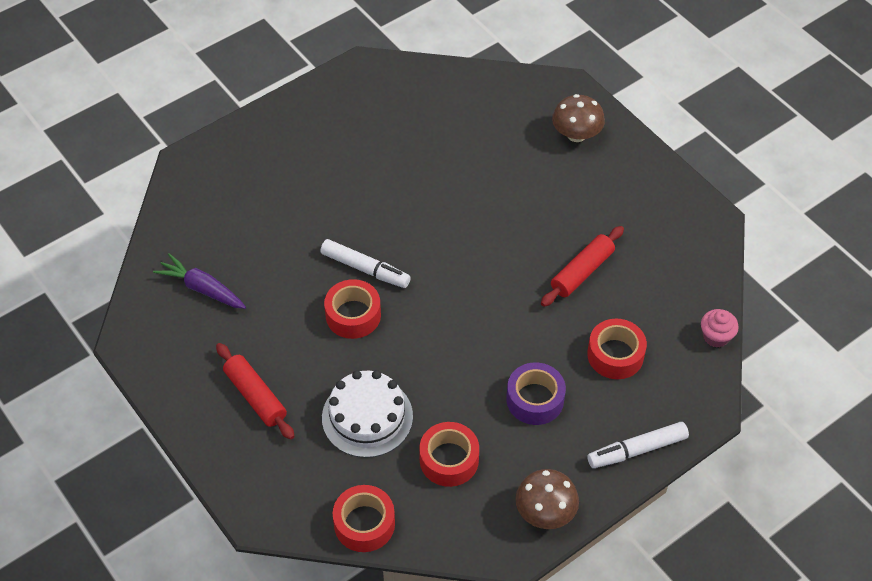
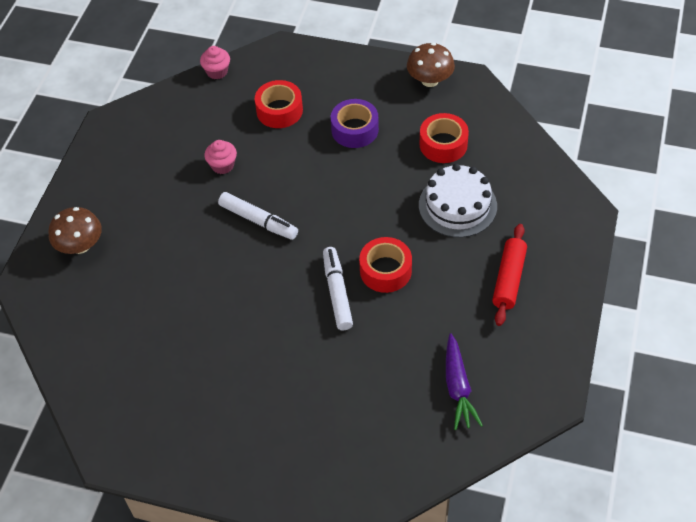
camera: 125 degrees left, 0 degrees up
(364, 524) = (531, 156): red tape -> none
(581, 272) = (222, 165): red rolling pin -> pink cupcake
(637, 450) = (343, 64): white marker -> white marker (258, 221)

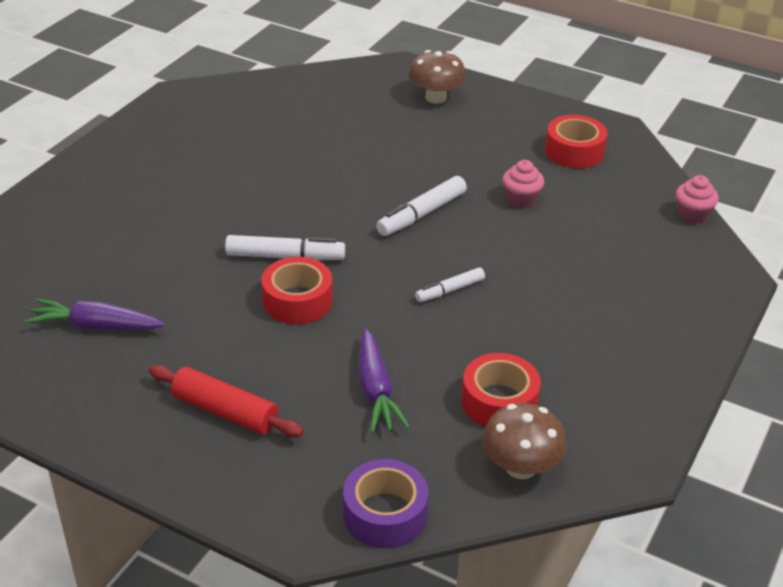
camera: 100 degrees right, 15 degrees down
(279, 110) = (607, 256): red tape -> red tape (574, 151)
(344, 187) = (449, 290): none -> white marker
(355, 130) = (553, 318): purple tape -> purple tape (385, 514)
(430, 80) = (642, 417): brown mushroom -> brown mushroom (520, 467)
(457, 205) = (376, 390): white cake -> purple carrot

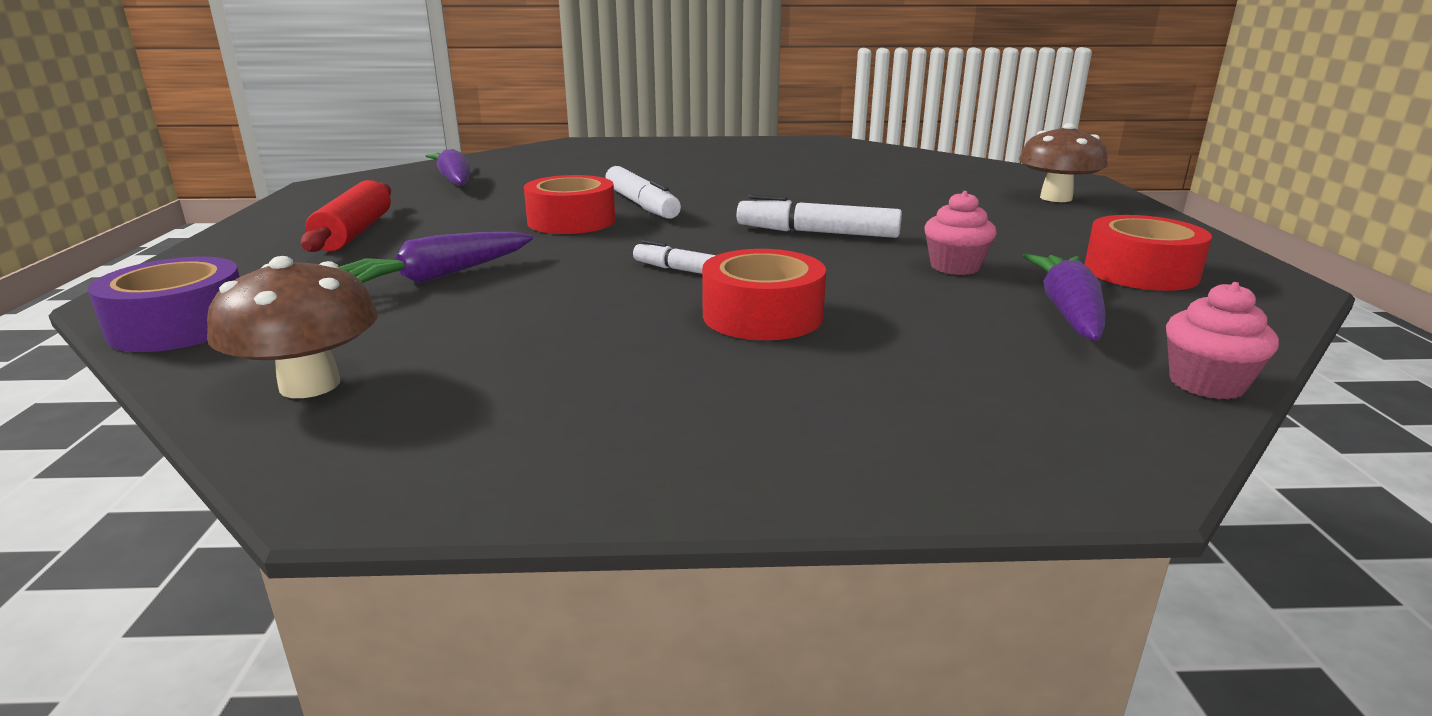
camera: 60 degrees right, 15 degrees down
(499, 402) = (465, 341): red tape -> red tape (762, 316)
(603, 202) = (1068, 311): none -> purple carrot

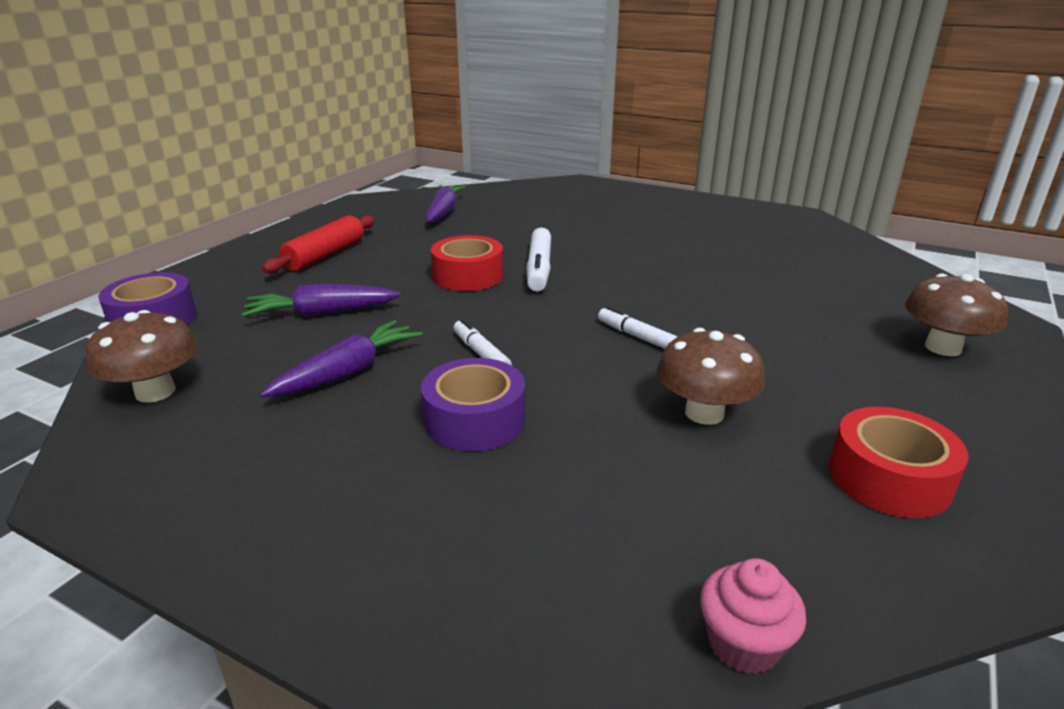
camera: 30 degrees right, 5 degrees up
(762, 316) = (475, 420): red tape -> purple tape
(817, 233) = (637, 336): white marker -> white marker, size x0.63
(955, 267) = (704, 413): pink cupcake -> brown mushroom
(1068, 311) = (735, 503): purple carrot -> purple carrot (348, 372)

